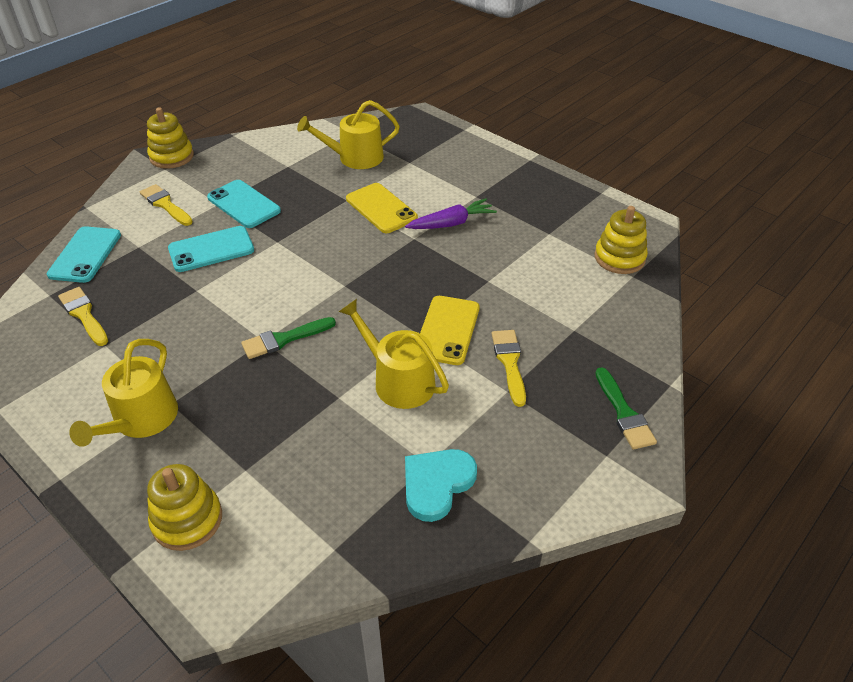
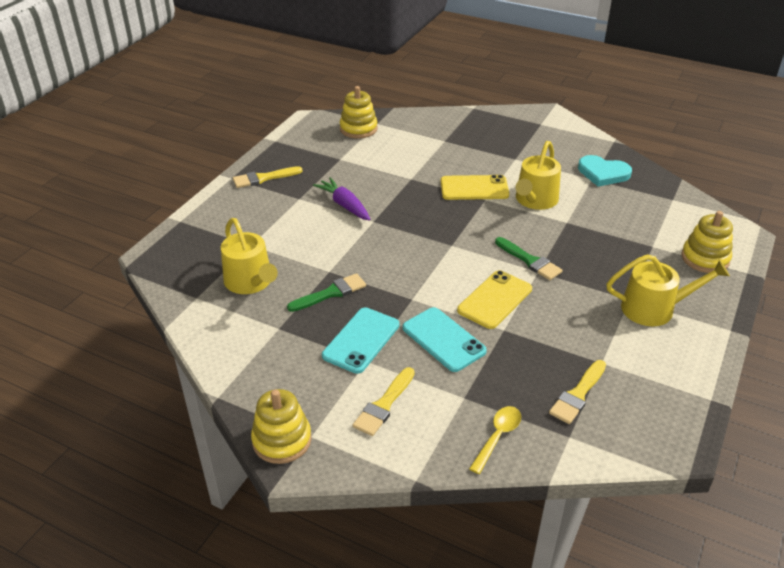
camera: 105 degrees left, 5 degrees down
(85, 255) = (497, 437): turquoise phone -> yellow spoon
(381, 208) = (336, 247): yellow phone -> yellow phone (495, 300)
(509, 363) = (490, 160): yellow brush -> yellow brush (263, 178)
(624, 413) = (506, 120): green brush -> green brush (331, 293)

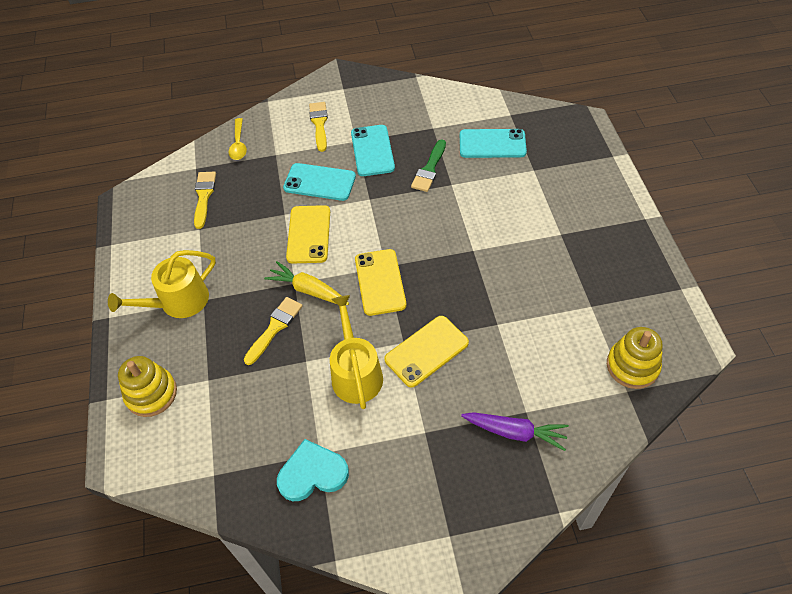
camera: 145 degrees right, 15 degrees up
(250, 282) = (492, 144): yellow watering can -> turquoise phone
(263, 178) = (619, 236): yellow brush -> yellow brush (275, 328)
(282, 440) = (356, 78): yellow stacking toy -> none
(344, 205) = (516, 251): purple carrot -> purple carrot (515, 432)
(466, 237) = (380, 282): none -> yellow phone
(529, 261) = (308, 290): green brush -> yellow carrot

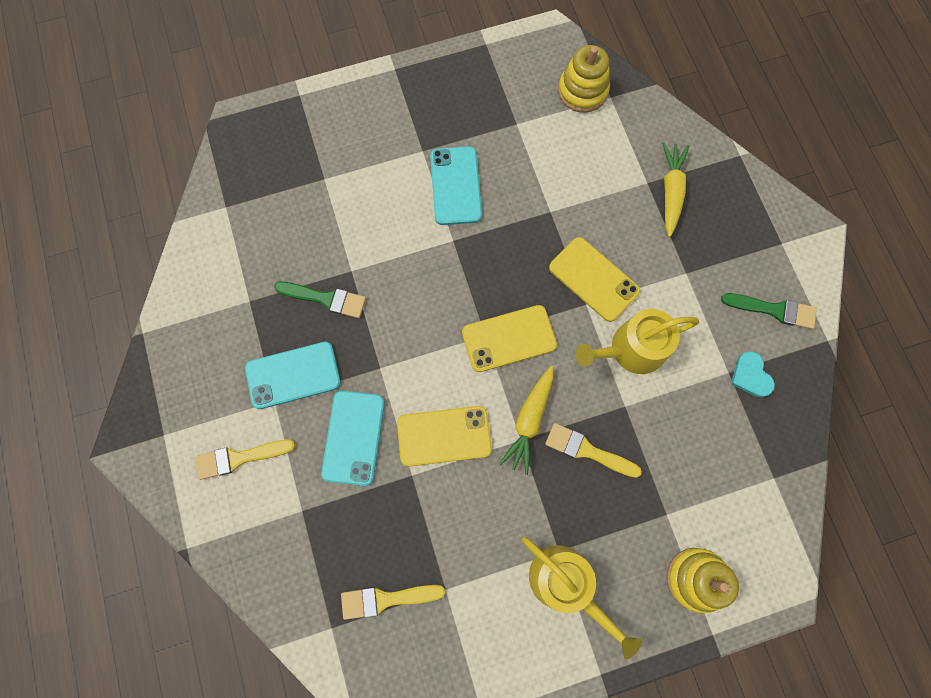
camera: 100 degrees left, 20 degrees up
(238, 144) = (281, 572): yellow spoon -> none
(312, 473) = (750, 376): turquoise heart -> turquoise heart, size x0.65
(376, 510) = (773, 310): none -> green brush
(492, 144) = (280, 226): turquoise phone -> turquoise phone (456, 186)
(515, 432) = (671, 191): purple carrot -> yellow carrot

